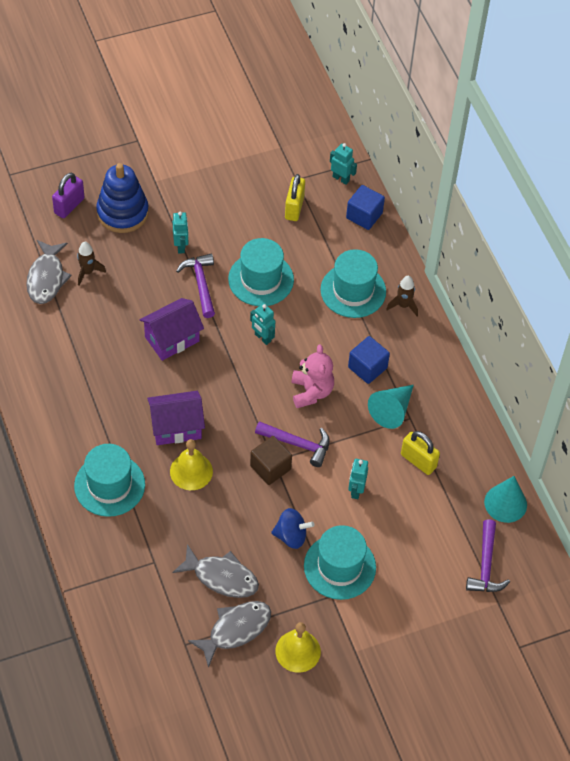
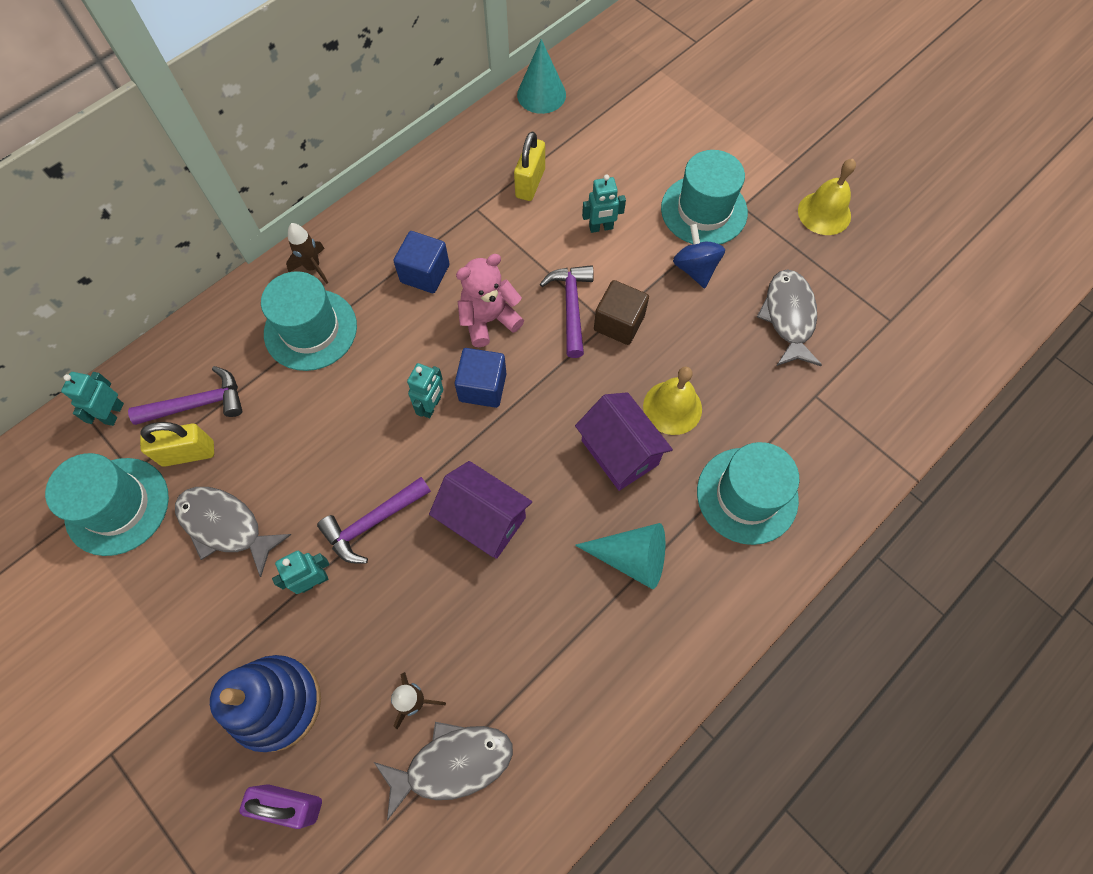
camera: 110 degrees left, 10 degrees up
(235, 630) = (841, 278): grey fish -> grey fish (226, 526)
(261, 279) = (334, 447): turquoise hat -> turquoise hat (117, 506)
(364, 215) = (175, 361): blue cube -> blue cube (482, 387)
(392, 410) = (474, 229): turquoise cone -> turquoise cone (631, 557)
(485, 565) = (624, 90): purple hammer -> purple hammer (198, 404)

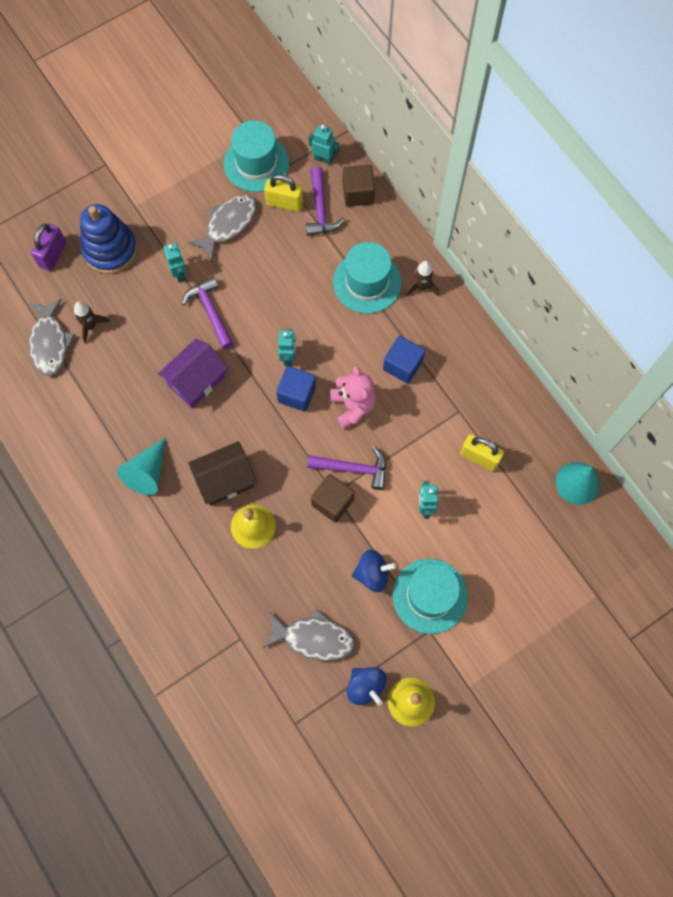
camera: 100 degrees right, 5 degrees up
(172, 360) = (358, 193): none -> brown cube
(188, 453) = (284, 203): yellow padlock -> yellow padlock turned 75 degrees counterclockwise
(431, 406) = (288, 357): turquoise robot -> turquoise robot turned 120 degrees counterclockwise
(619, 452) = (225, 480): purple house -> brown house
(747, 495) = (173, 563): turquoise hat -> none
(824, 257) = (365, 686): none -> blue spinning top

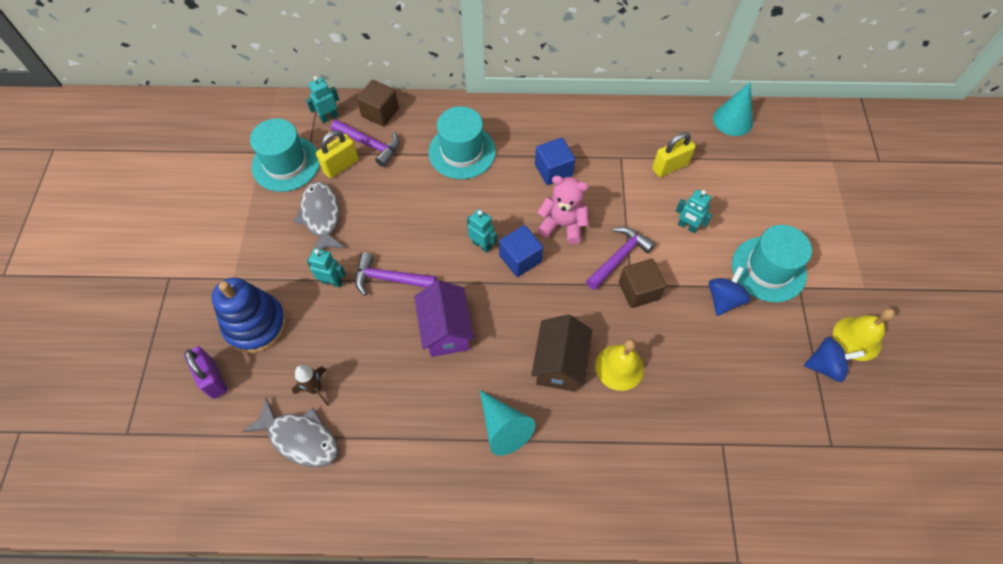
camera: 55 degrees left, 10 degrees down
(313, 638) = (757, 381): grey fish -> none
(421, 287) = (496, 120): brown rocket -> none

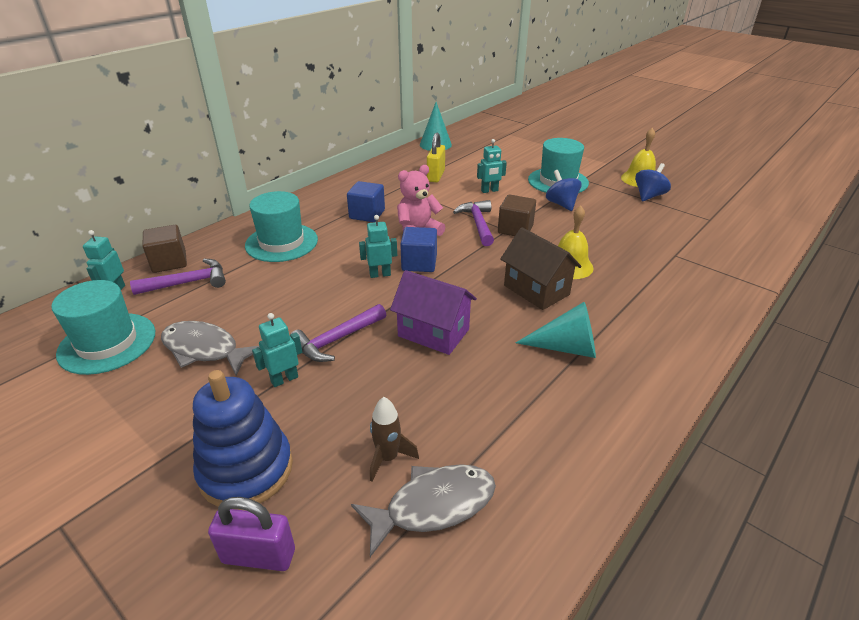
camera: 50 degrees left, 25 degrees down
(341, 166) = (176, 309): yellow padlock -> none

